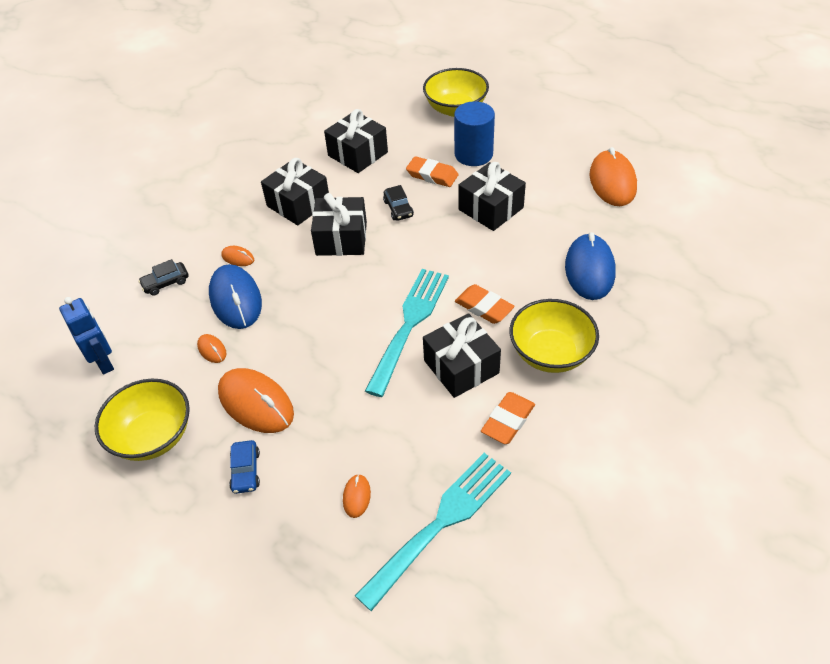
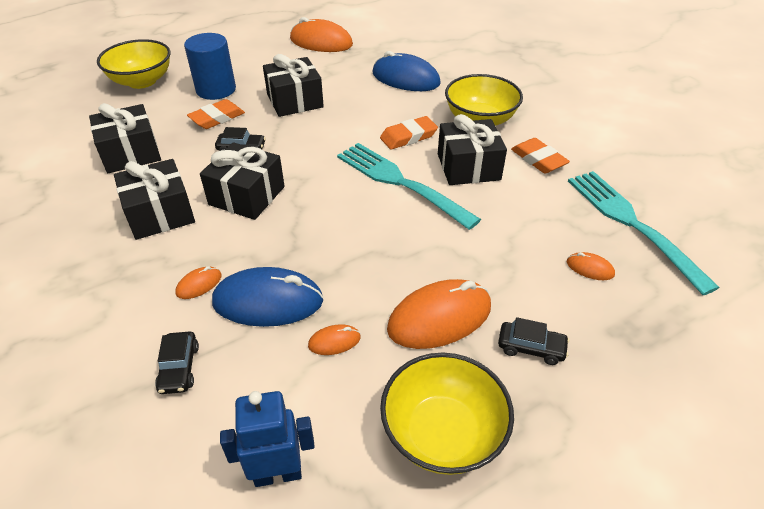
camera: 70 degrees left, 5 degrees down
(245, 471) = (531, 348): blue car -> black car

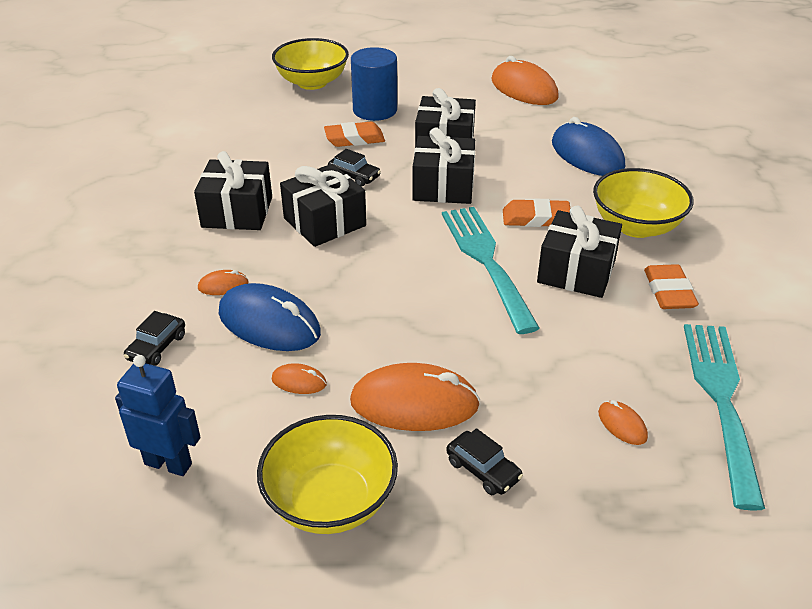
camera: 30 degrees right, 5 degrees down
(131, 153) = (253, 148): black gift -> black gift (443, 186)

